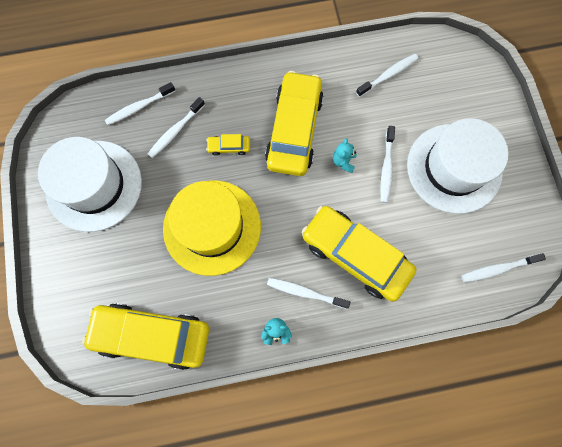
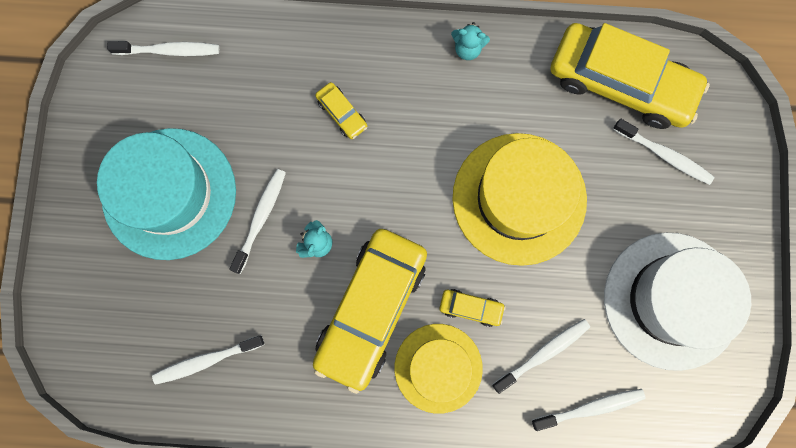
camera: 165 degrees left, 5 degrees up
(241, 106) = (438, 368): none -> yellow hat
(305, 292) = (419, 85): white toothbrush -> white toothbrush (664, 155)
(355, 255) = (342, 113): yellow car -> yellow car, size x0.41
(454, 168) = (169, 193): white hat -> turquoise hat

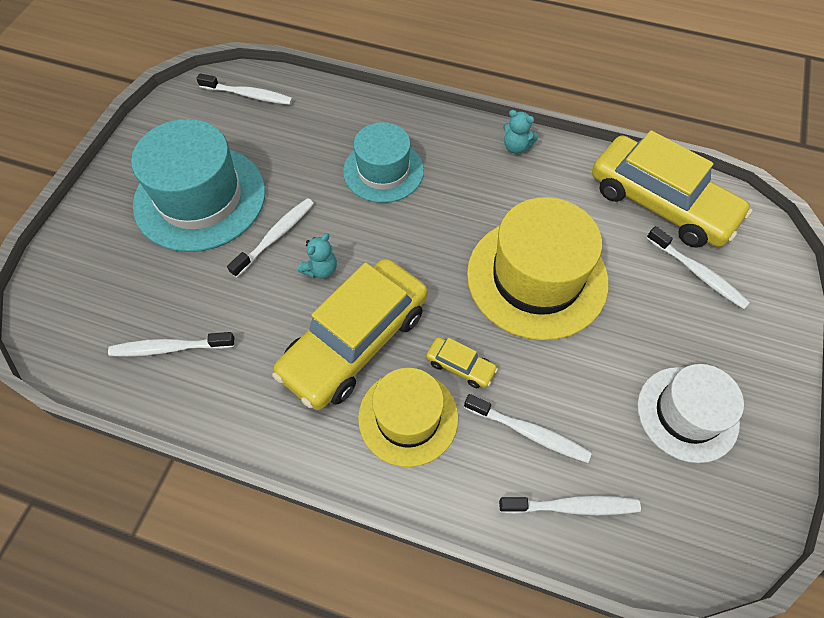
camera: 15 degrees right, 20 degrees down
(342, 113) = (383, 171): yellow car -> turquoise hat
(543, 353) = (529, 432): white toothbrush -> white toothbrush turned 45 degrees clockwise
(671, 300) = (687, 413): white hat -> white hat, size x0.63

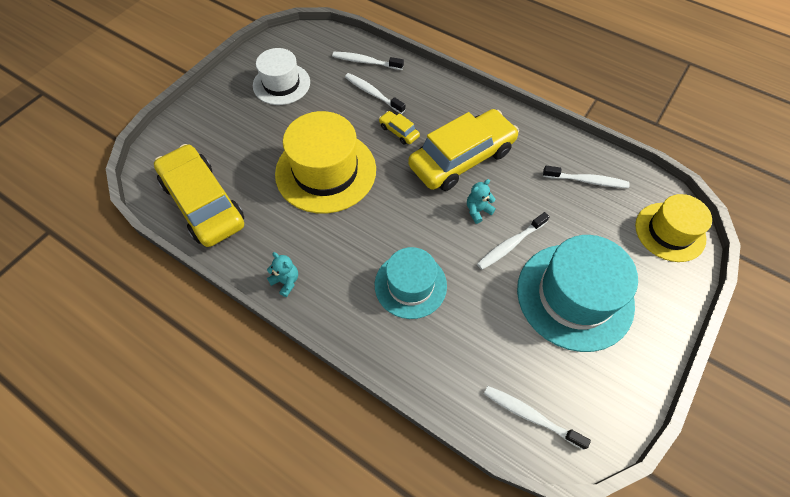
camera: 165 degrees left, 0 degrees up
(408, 417) = (438, 113): yellow hat -> yellow hat (670, 232)
(697, 273) = (217, 150): white toothbrush -> none

